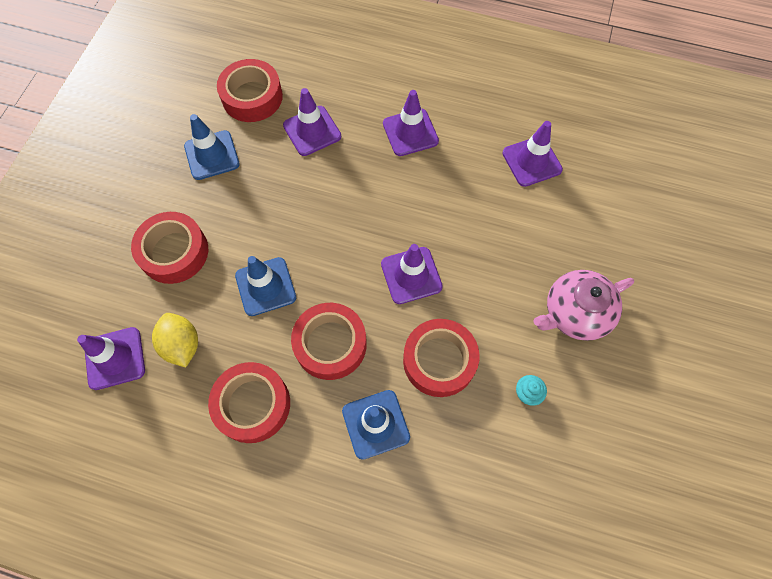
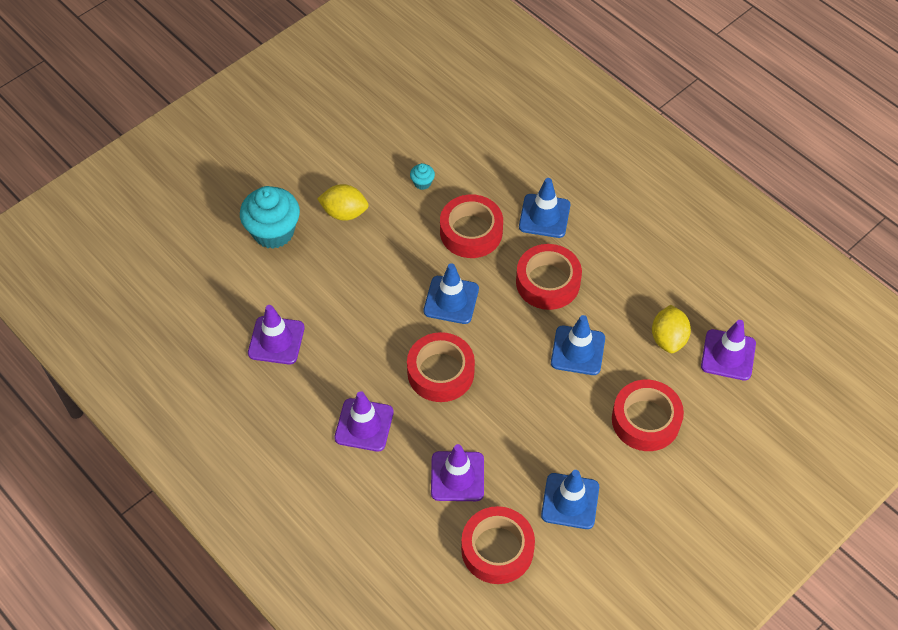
camera: 150 degrees left, 10 degrees down
(252, 404) = (630, 270): red tape -> red tape (440, 372)
(411, 275) = (451, 300): purple traffic cone -> blue traffic cone
(575, 313) = (344, 213): pink teapot -> yellow lemon
(620, 256) = (273, 232): none -> turquoise cupcake

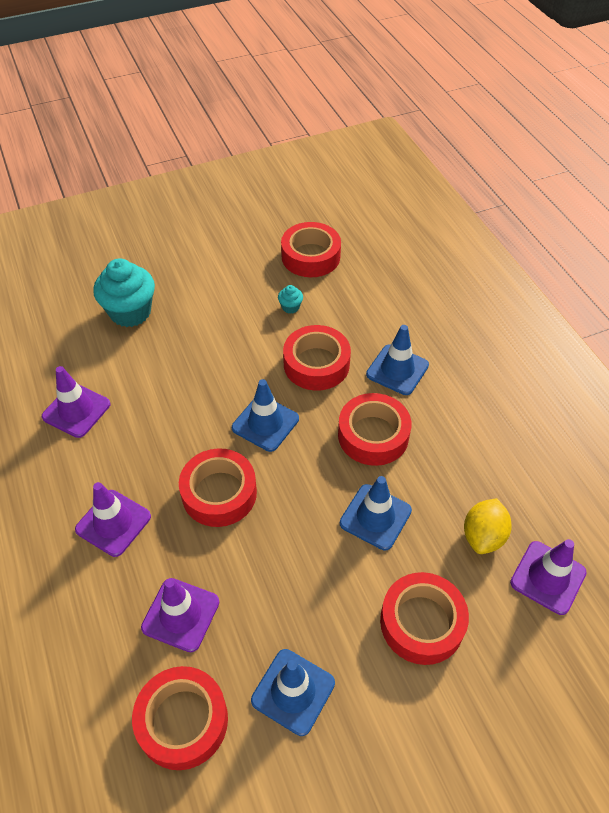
camera: 20 degrees right, 5 degrees down
(344, 213) = (204, 313): yellow lemon -> none
(417, 124) = (310, 256): none -> red tape

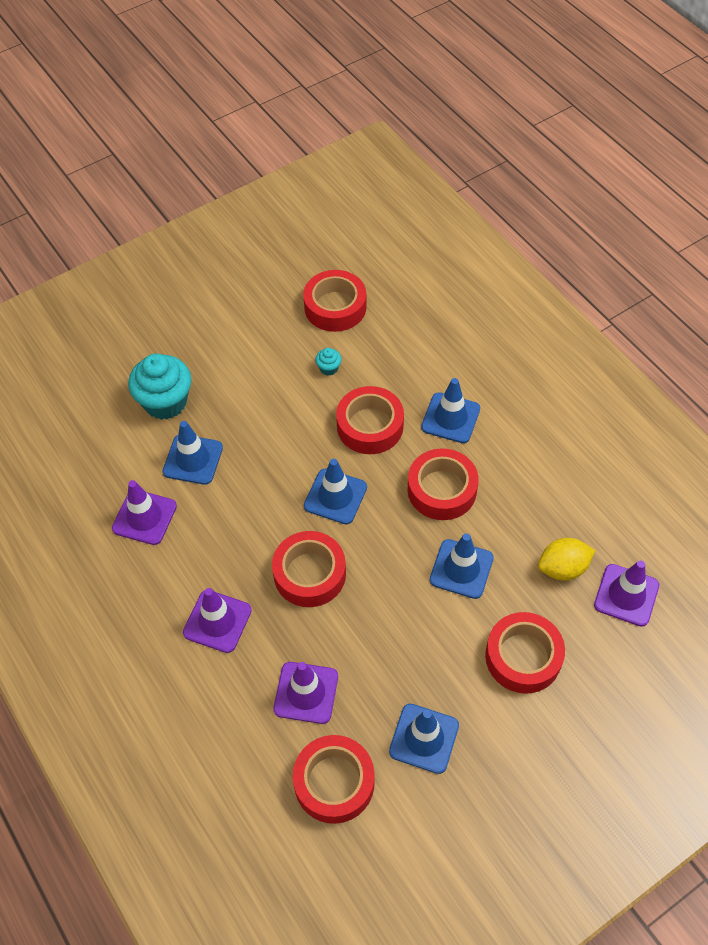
camera: 10 degrees left, 5 degrees up
(139, 366) = (193, 459): none -> blue traffic cone
(483, 536) = (563, 568): yellow lemon -> yellow lemon turned 60 degrees clockwise

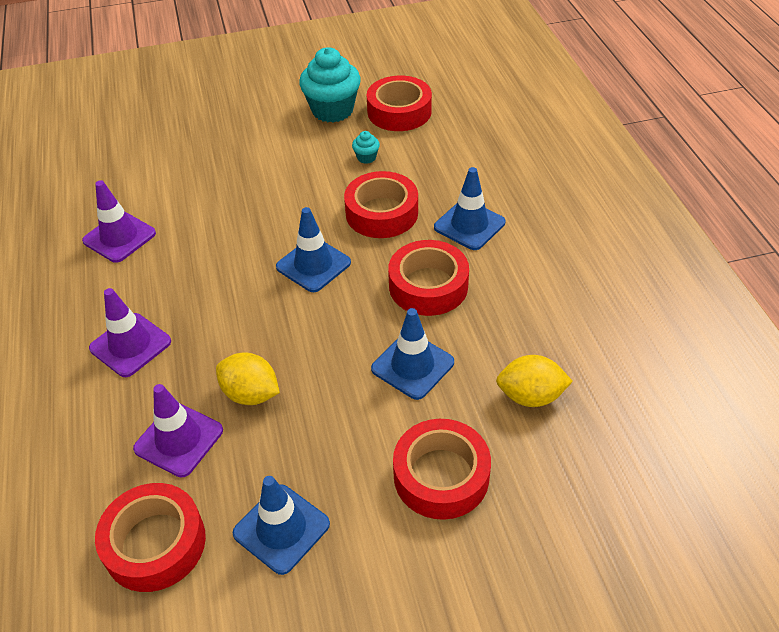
camera: 20 degrees right, 10 degrees down
(165, 402) = (197, 151): turquoise cupcake -> turquoise cupcake (332, 110)
(193, 459) = (194, 201): blue traffic cone -> none
(309, 574) = (248, 327): red tape -> none
(343, 634) = (251, 394): none -> yellow lemon
(626, 595) = (597, 445): purple traffic cone -> none

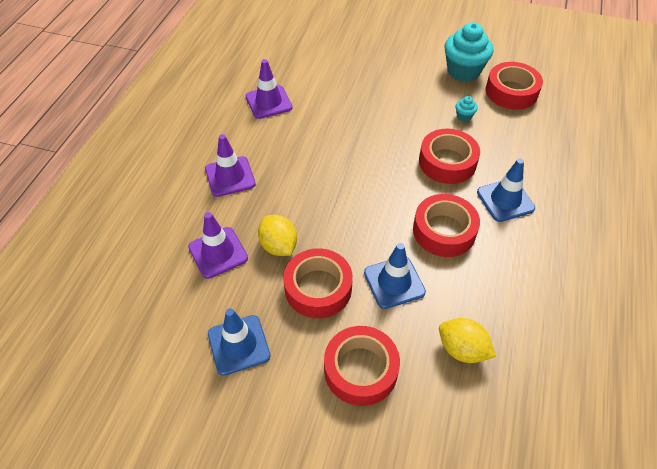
camera: 30 degrees right, 5 degrees up
(155, 543) = (163, 310): red tape -> red tape (318, 288)
(313, 265) = (375, 178): blue traffic cone -> none

